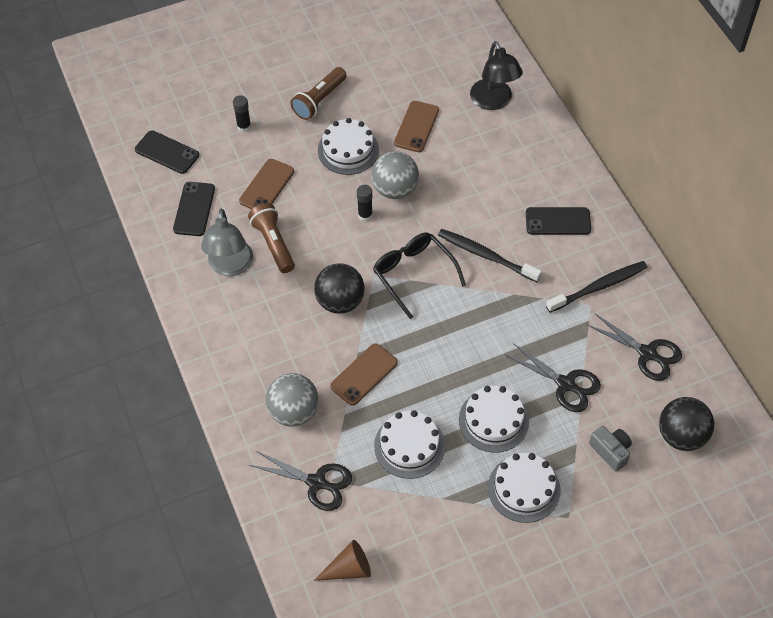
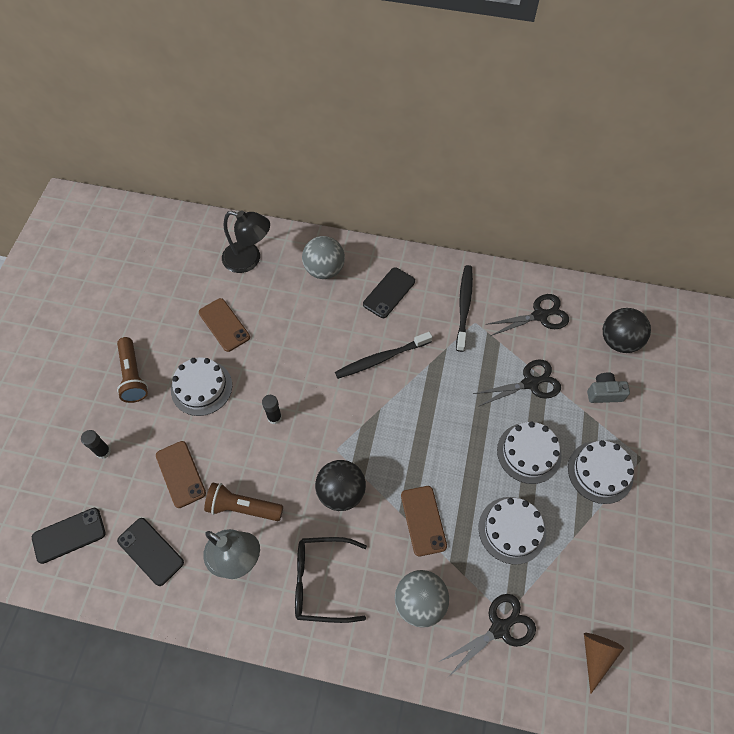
camera: 55 degrees left, 5 degrees up
(395, 189) = (269, 379): grey ball -> grey ball (324, 270)
(413, 274) = (358, 420): black glasses -> black glasses (321, 581)

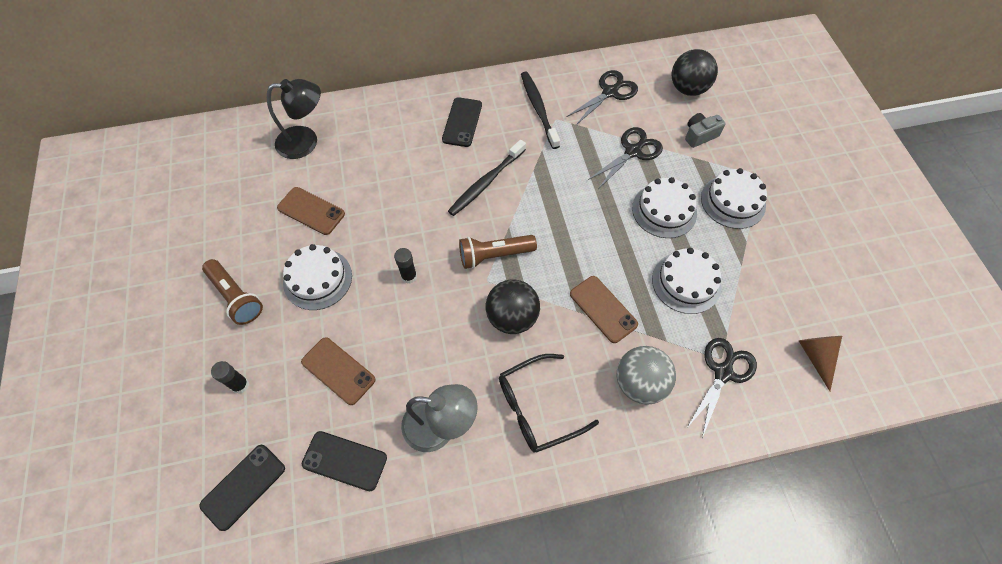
camera: 25 degrees left, 0 degrees up
(243, 507) = (421, 374): brown flashlight -> brown flashlight (494, 255)
(324, 270) = (388, 124): grey ball -> none

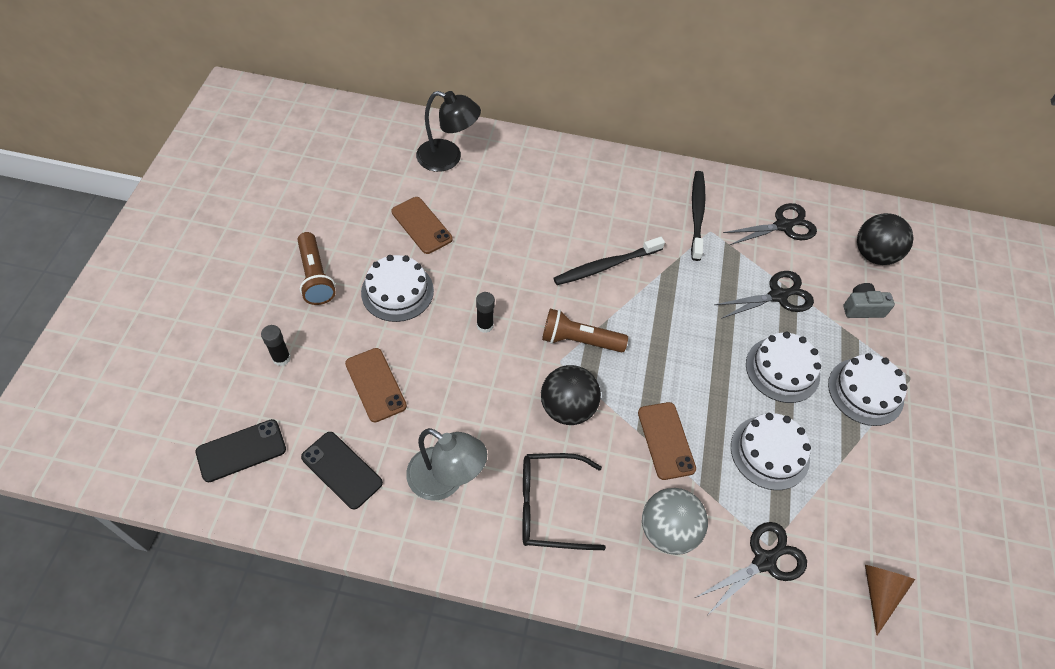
camera: 20 degrees right, 5 degrees down
(462, 122) = (610, 197): black phone -> none

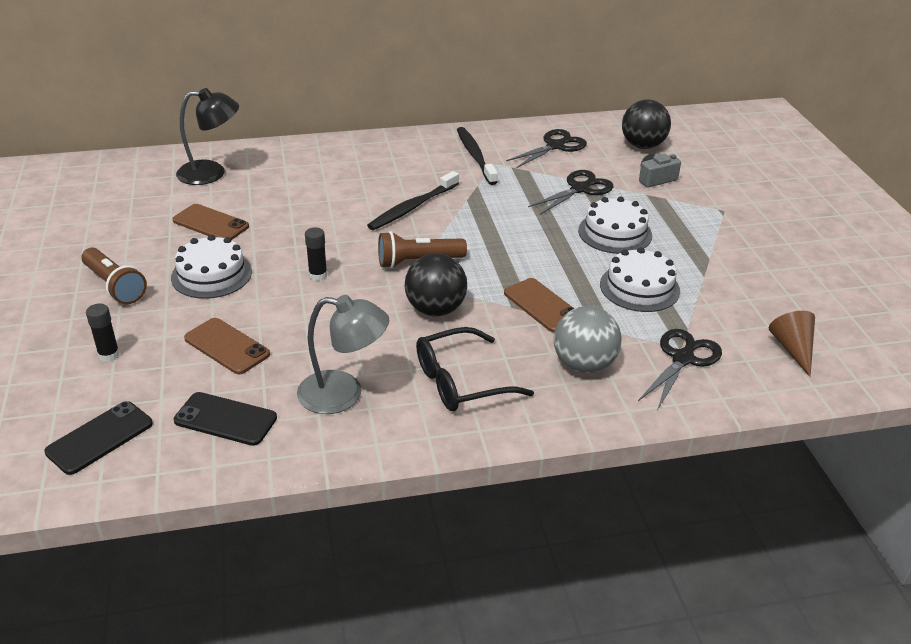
camera: 20 degrees left, 20 degrees down
(865, 391) = (693, 228): white cake -> none

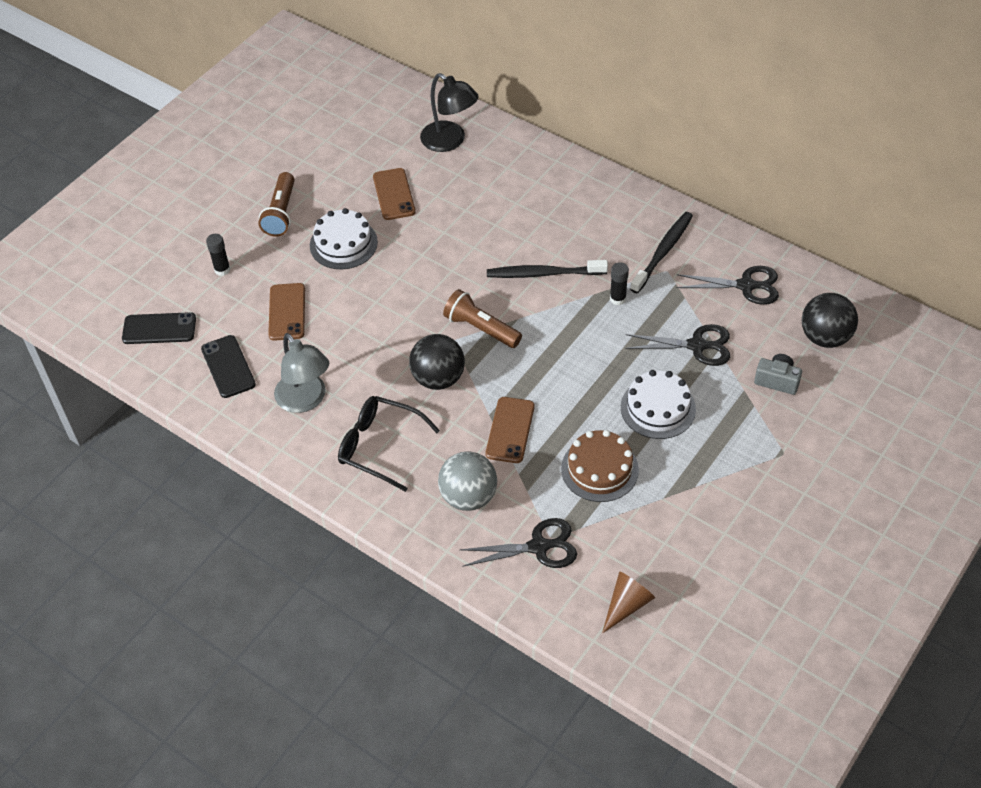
camera: 50 degrees right, 15 degrees up
(318, 275) = (404, 292): black glue stick -> black glue stick (617, 299)
(639, 287) = (599, 469): white cake -> brown cake

